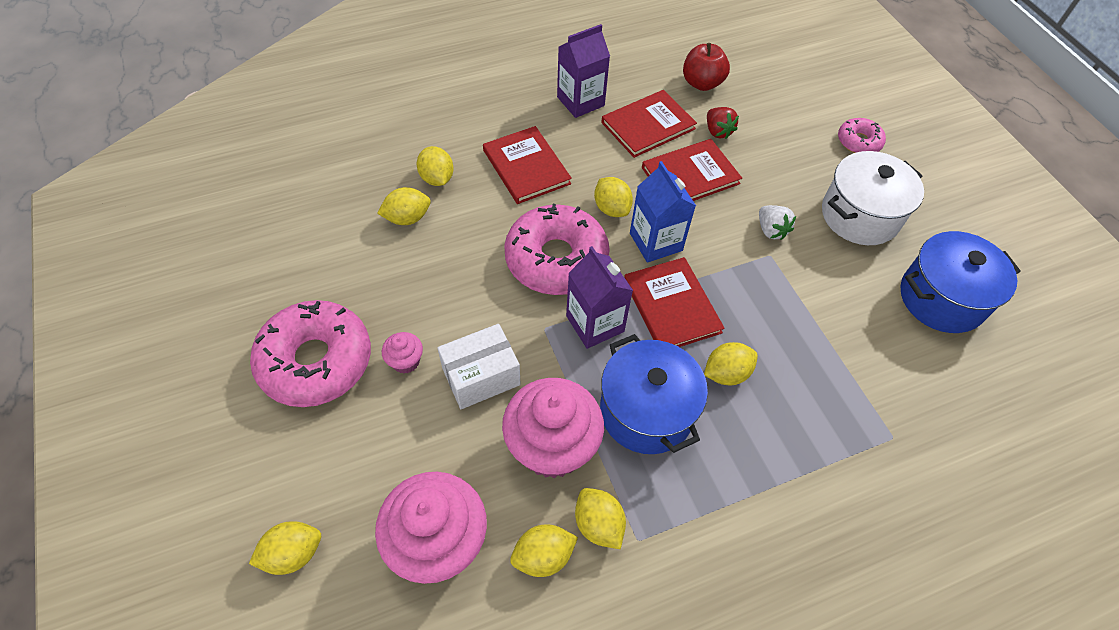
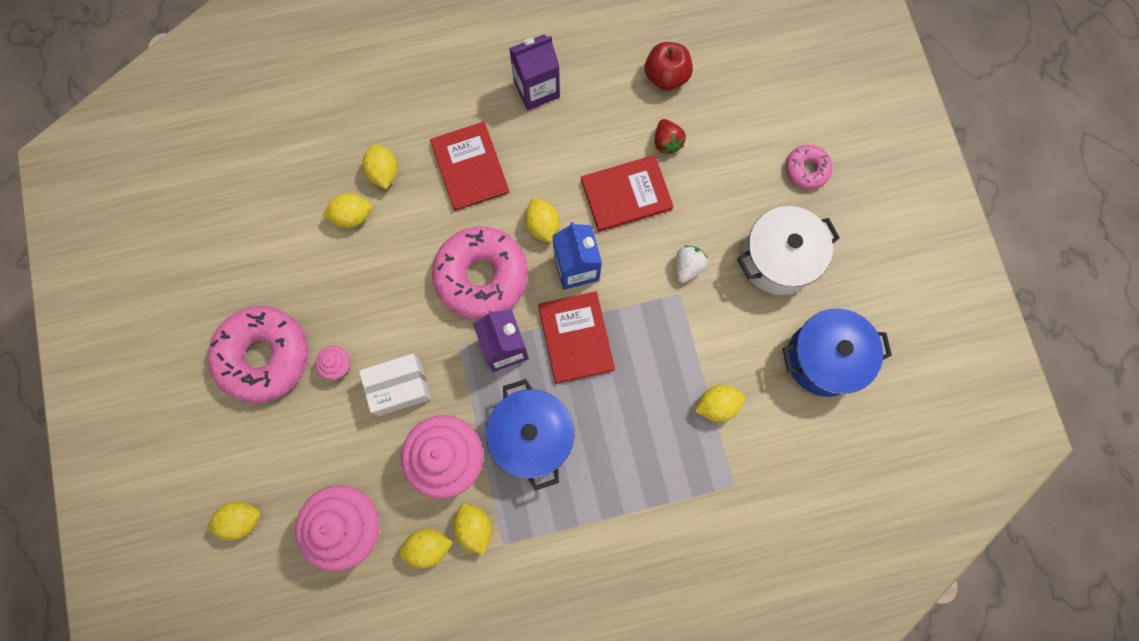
camera: 10 degrees right, 20 degrees up
(648, 126) = (598, 128): red book -> none
(726, 373) = (608, 409): yellow lemon -> yellow lemon (717, 405)
(771, 230) = (688, 267): white strawberry -> white strawberry turned 135 degrees counterclockwise

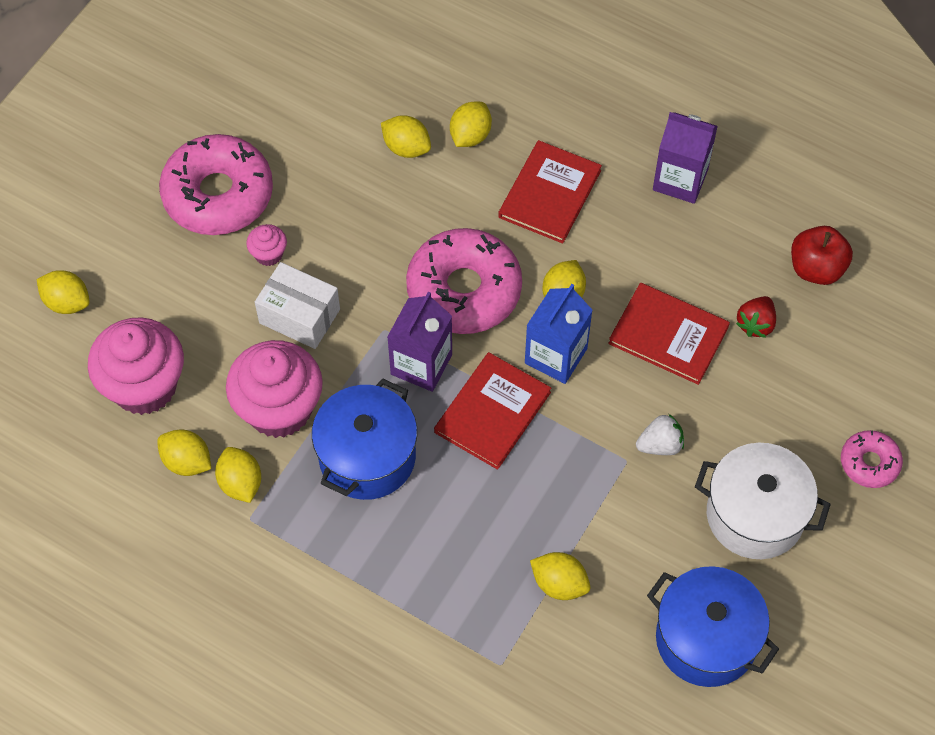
camera: 45 degrees right, 15 degrees down
(474, 527) = (240, 483): yellow lemon -> yellow lemon turned 45 degrees counterclockwise

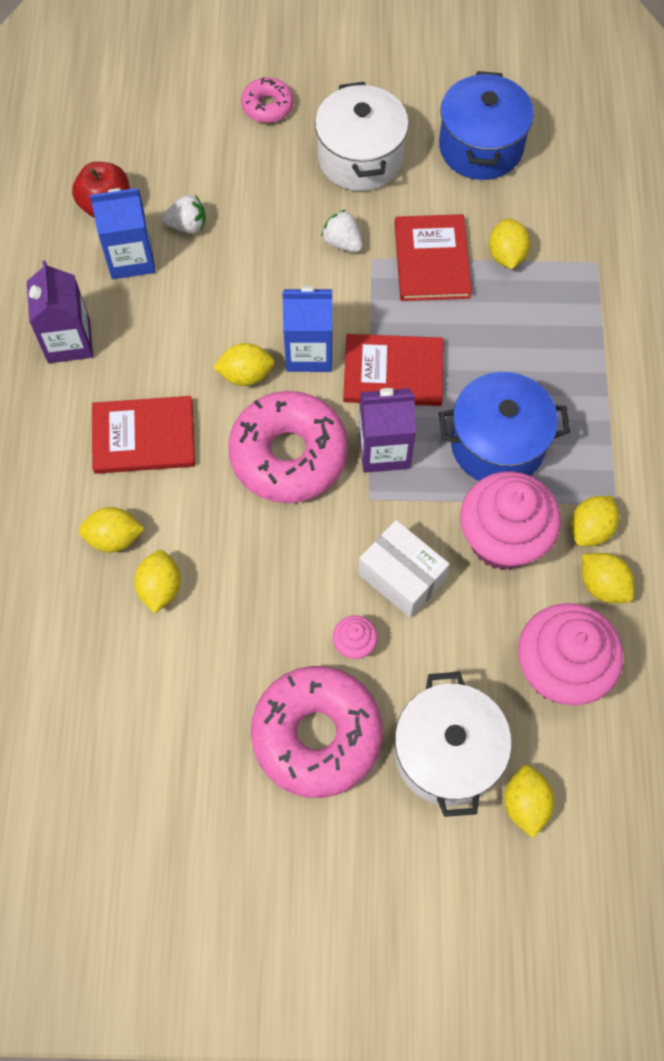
camera: 120 degrees left, 5 degrees up
(141, 271) = (447, 753): none -> white pot
(187, 462) = (603, 585): yellow lemon -> yellow lemon turned 45 degrees counterclockwise
(299, 316) = (401, 577): white box -> white box turned 45 degrees counterclockwise
(668, 335) = (237, 281): red book -> red book (432, 260)
(743, 263) = (131, 258): none -> blue carton
(755, 324) = (187, 225): red strawberry -> white strawberry

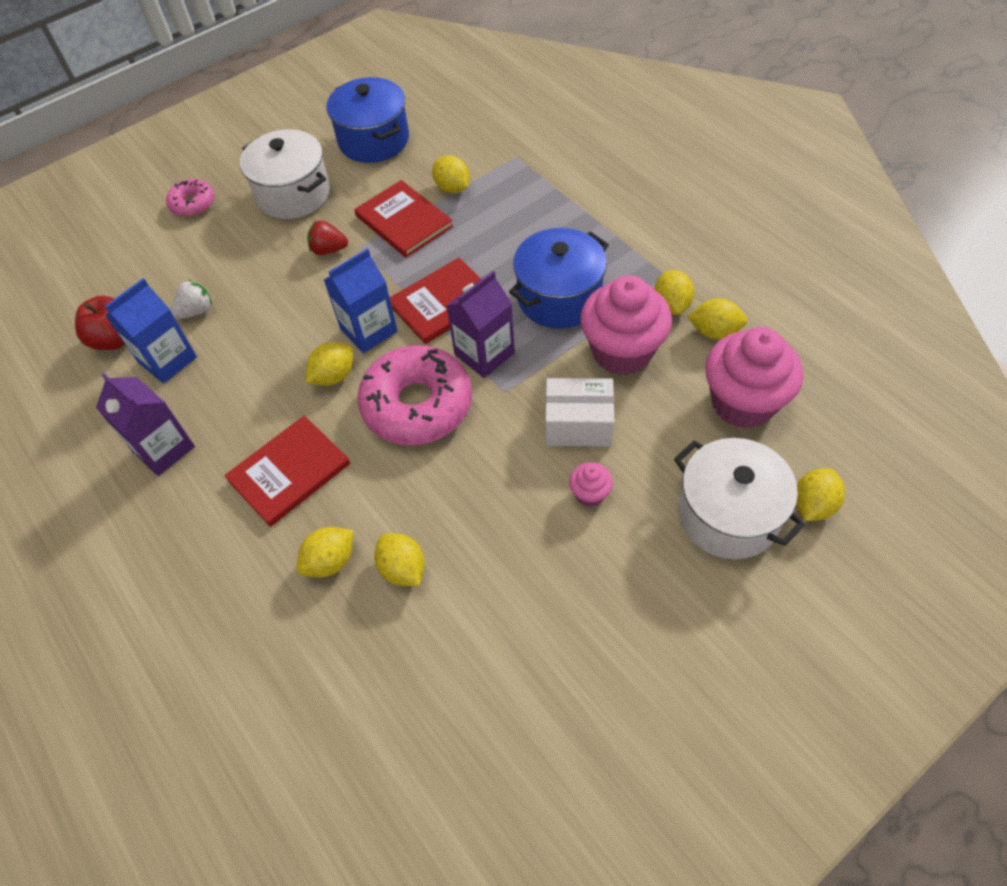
camera: 35 degrees left, 10 degrees down
(317, 735) = (625, 578): pink donut -> none
(342, 242) = (328, 250): white strawberry -> red strawberry
(525, 804) = (813, 505): yellow lemon -> yellow lemon turned 75 degrees clockwise

